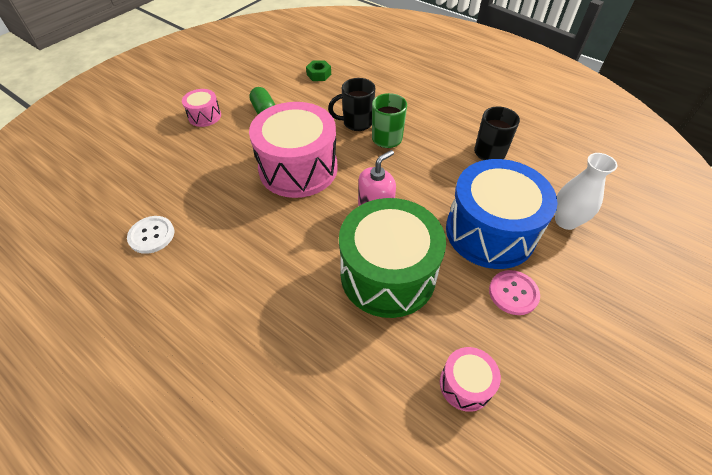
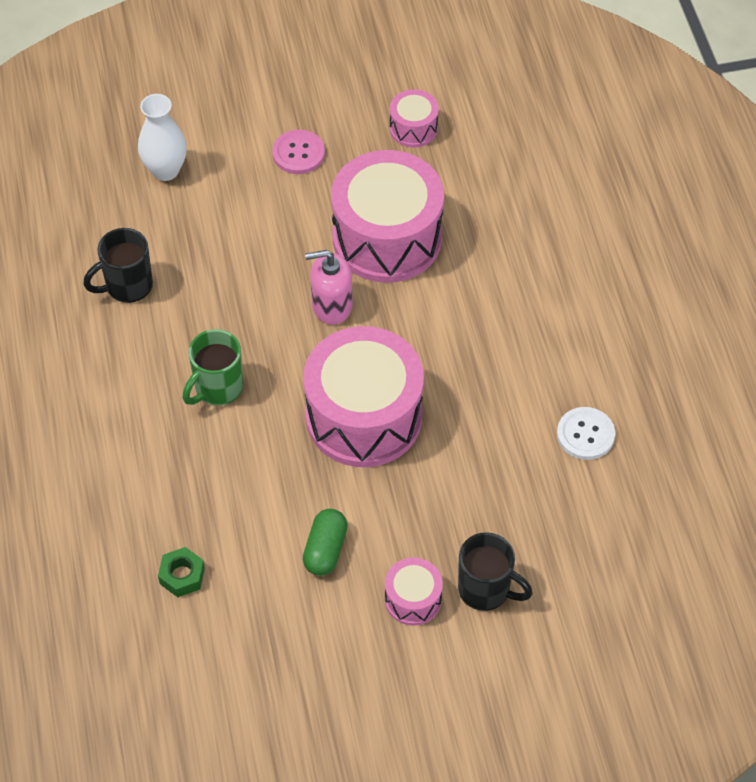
camera: 140 degrees left, 5 degrees up
(356, 123) = (227, 439): black mug -> black mug (486, 590)
(388, 274) = (387, 238): green drum -> pink drum
(490, 232) = (248, 209): blue drum -> none

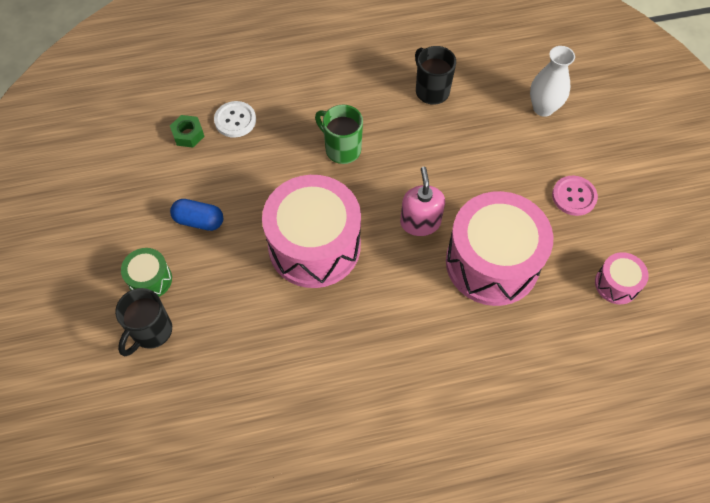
camera: 90 degrees right, 5 degrees up
(325, 550) = (199, 221): green capsule -> blue capsule
(413, 599) = (150, 279): pink drum -> green drum
(585, 434) = (291, 418): white button -> white button (235, 120)

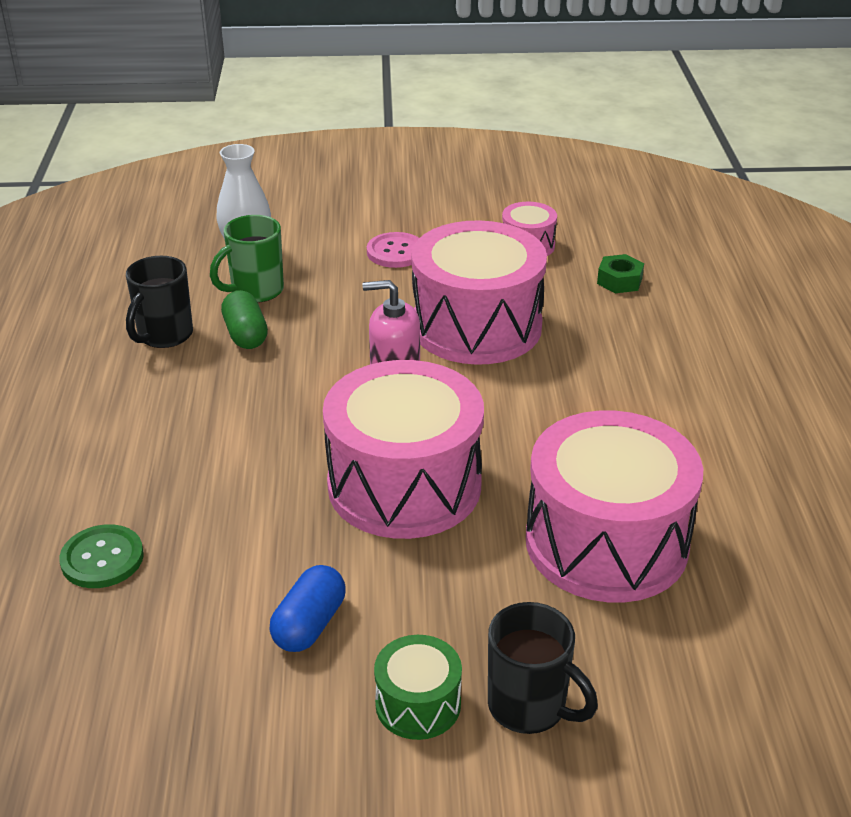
camera: 80 degrees left, 25 degrees down
(188, 134) = (101, 629): green nut -> green nut (619, 281)
(235, 120) = (102, 558): white button -> green button
(280, 363) = (606, 542): none -> pink drum
(341, 149) = (229, 436): green mug -> green mug (255, 291)
(431, 90) = (164, 336): black mug -> black mug turned 45 degrees counterclockwise
(444, 131) = (245, 334): none -> green capsule

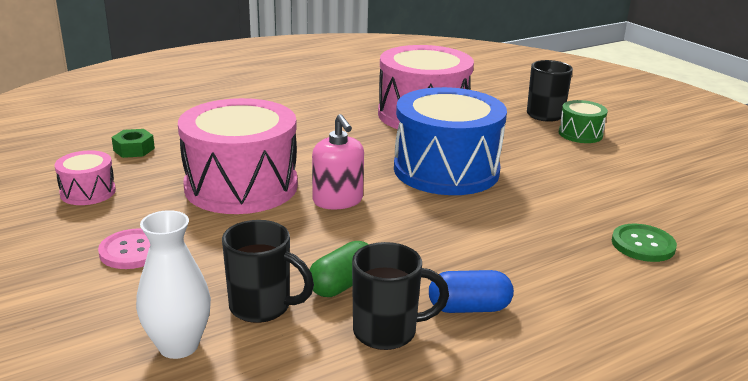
camera: 120 degrees left, 10 degrees down
(255, 291) = (262, 307): green mug -> black mug
(309, 624) = (581, 168): blue capsule -> blue capsule (469, 308)
(404, 485) = (446, 170): pink drum -> blue drum

